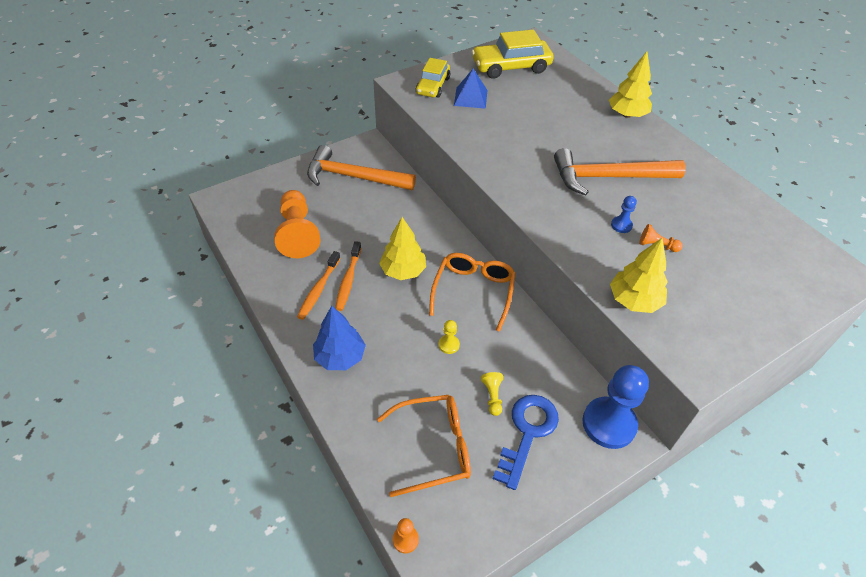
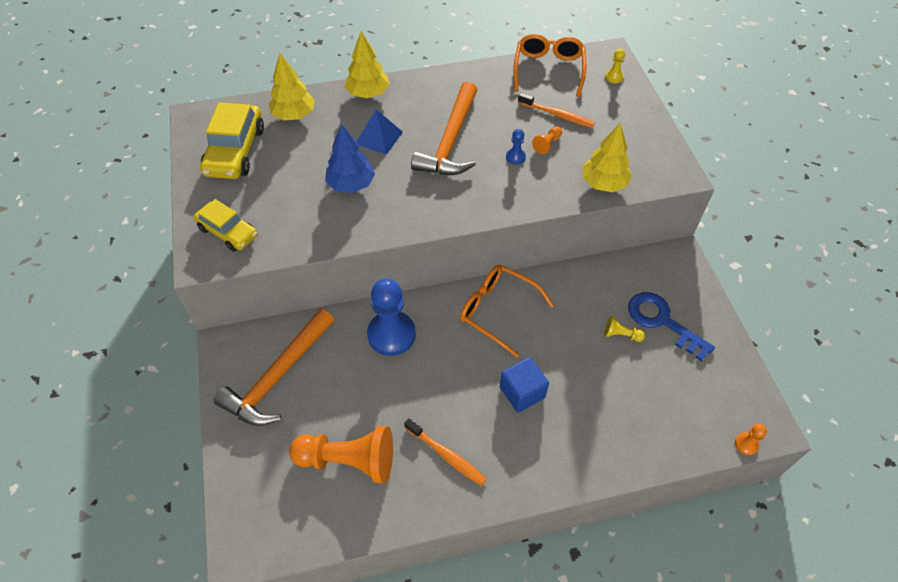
camera: 70 degrees left, 5 degrees up
(340, 357) = (545, 453): blue tree -> blue tree (351, 184)
(348, 280) = (443, 421): orange toothbrush -> orange toothbrush (557, 115)
(395, 327) = (522, 392): none -> blue cube
(403, 271) = (449, 364): yellow tree -> yellow tree (294, 115)
(434, 447) = (664, 397): orange glasses -> orange glasses (548, 70)
(449, 345) = (556, 351): yellow pawn -> yellow pawn (614, 77)
(470, 98) = (271, 204): blue pyramid -> blue pyramid (379, 137)
(609, 424) = (664, 263): blue pawn -> blue pawn (391, 334)

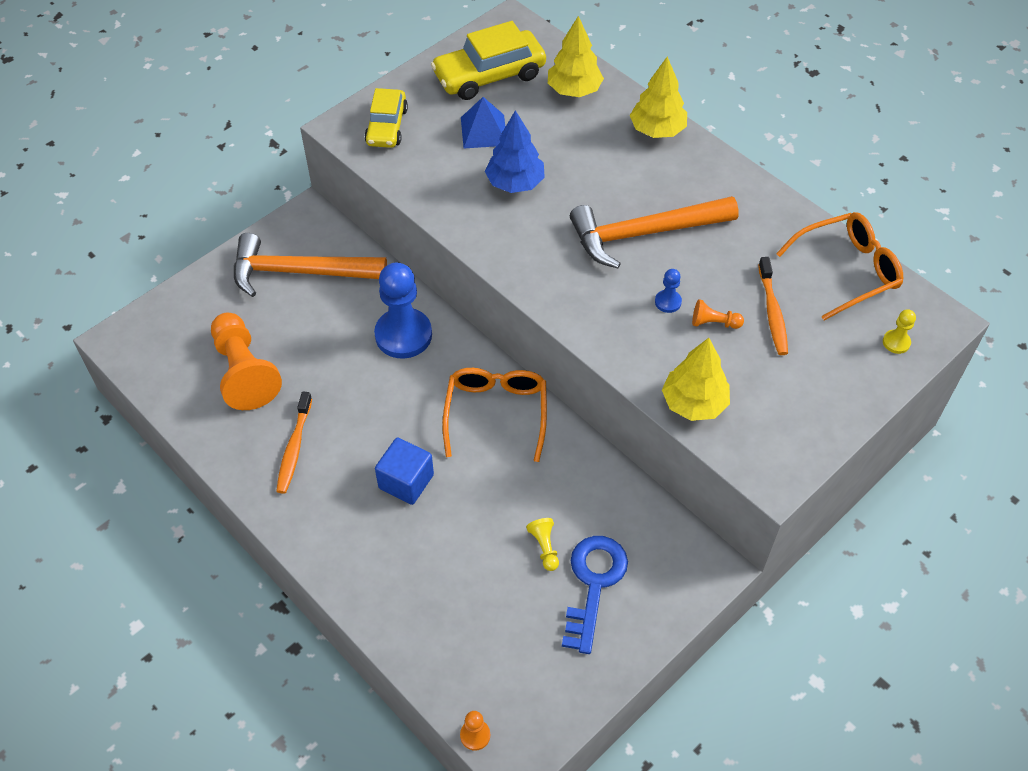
camera: 60 degrees right, 0 degrees up
(379, 137) = (598, 172): blue pyramid -> blue pyramid (483, 131)

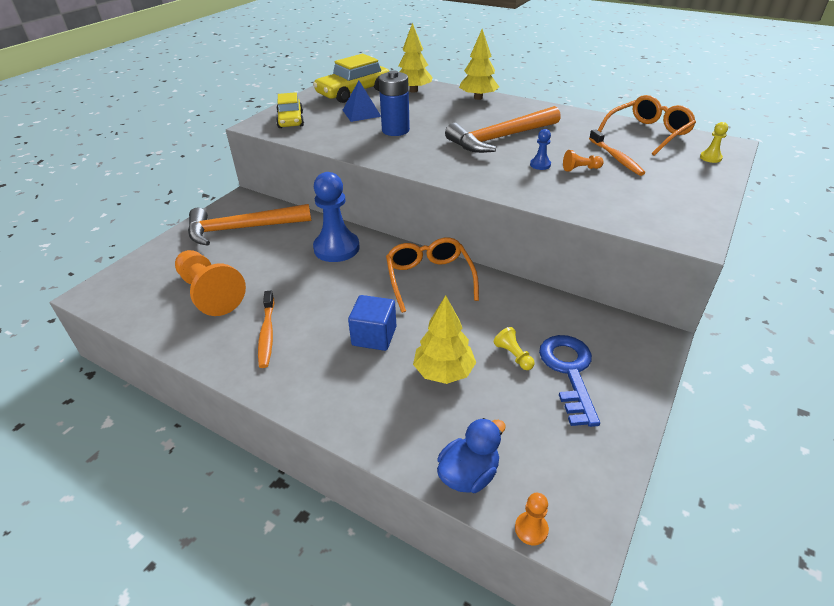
camera: 15 degrees left, 15 degrees down
(441, 668) = (468, 474): none -> blue duck
(515, 183) = (395, 130): blue tree -> blue battery
(694, 403) = (599, 210): yellow tree -> yellow tree (444, 372)

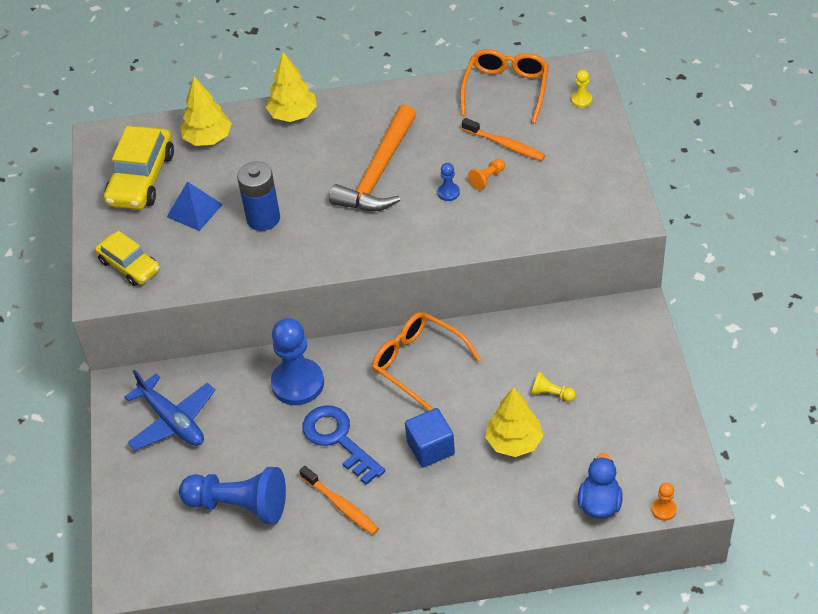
camera: 35 degrees left, 10 degrees up
(210, 293) = (239, 505): orange pawn -> blue pawn
(242, 229) = (172, 421): orange hammer -> blue plane
(569, 372) = (601, 381): blue key -> blue key (338, 440)

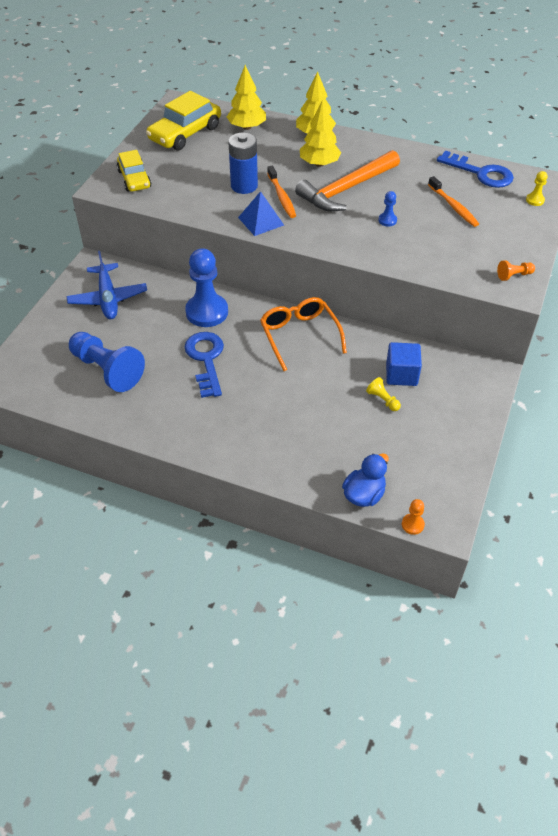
camera: 25 degrees right, 0 degrees up
(194, 210) = (203, 164): blue pyramid -> blue pyramid (261, 221)
(340, 505) = (174, 403): orange toothbrush -> orange toothbrush (281, 197)
(430, 448) = (266, 395): blue cube -> blue cube (401, 374)
(487, 179) = (423, 223): orange pawn -> orange pawn (514, 275)
(506, 89) = (480, 173): orange glasses -> blue key
(514, 442) = (330, 420): yellow tree -> yellow tree (319, 164)

